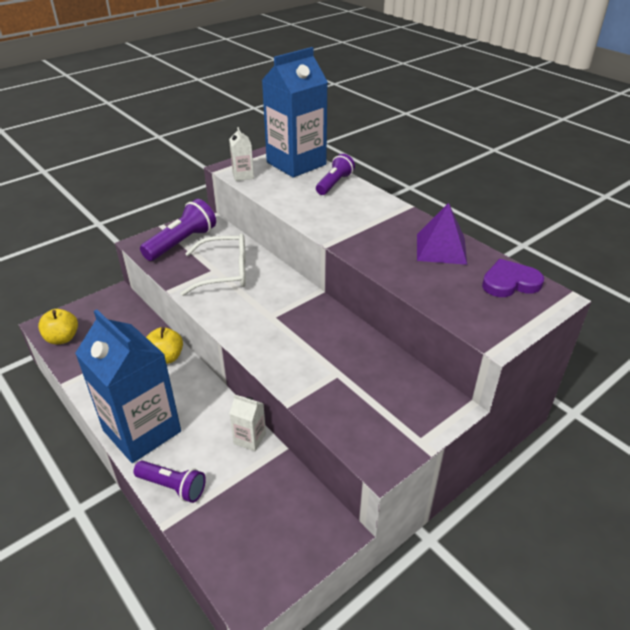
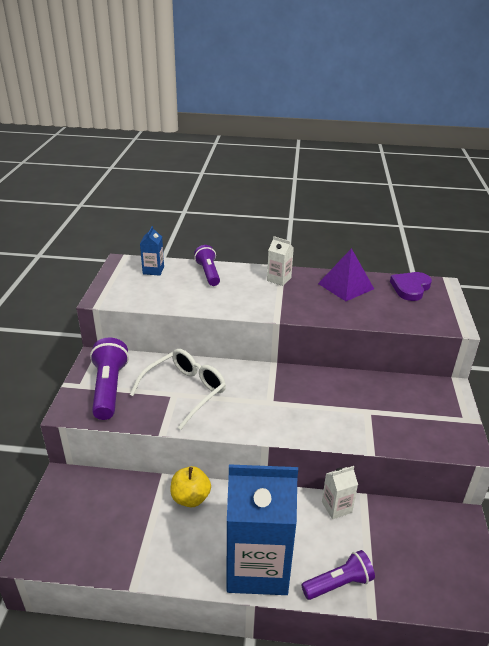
camera: 45 degrees left, 5 degrees down
(62, 338) = (67, 552): yellow apple -> none
(243, 175) = (126, 299): white carton -> white carton (279, 279)
(296, 163) = (153, 270): blue carton -> blue carton, size x0.42

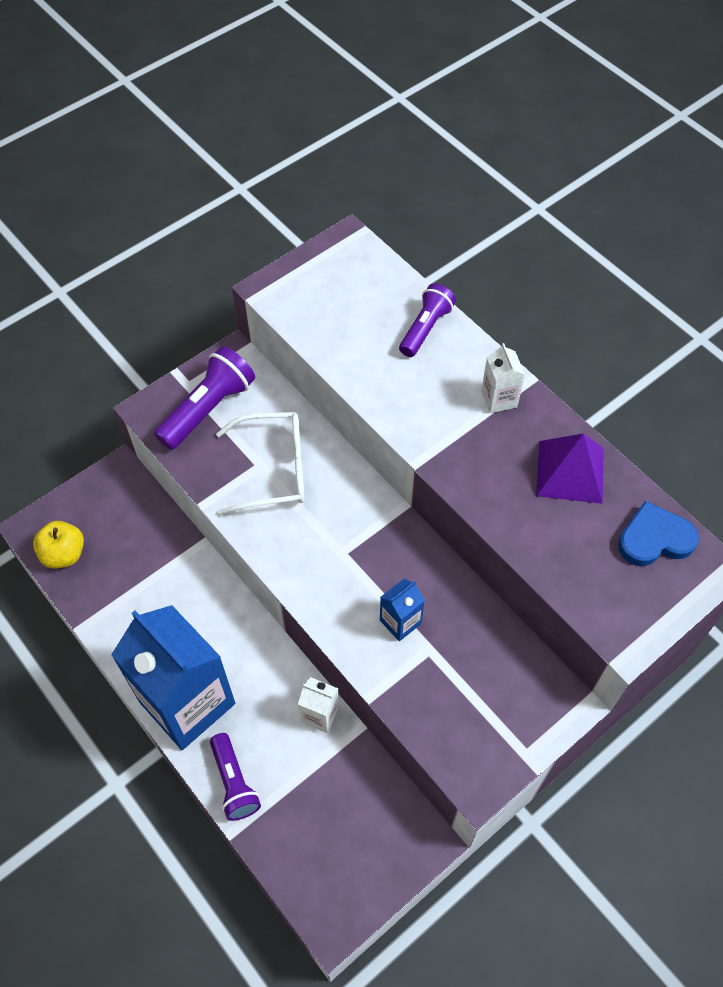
camera: 45 degrees right, 25 degrees up
(153, 270) = (368, 279): blue carton -> blue carton (400, 622)
(190, 498) = (202, 586): yellow apple -> yellow apple (64, 554)
(338, 583) = (234, 782): purple flashlight -> purple flashlight turned 45 degrees clockwise
(410, 288) = (654, 538): purple heart -> blue heart

